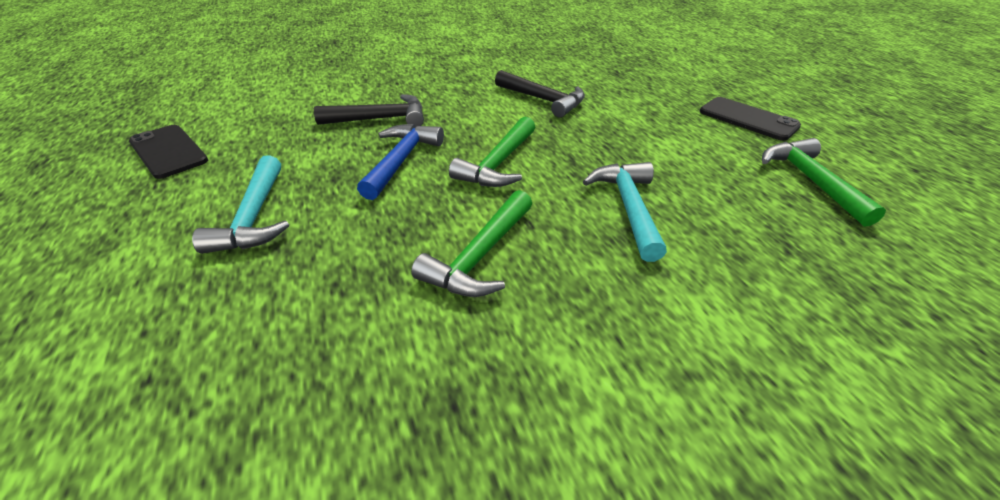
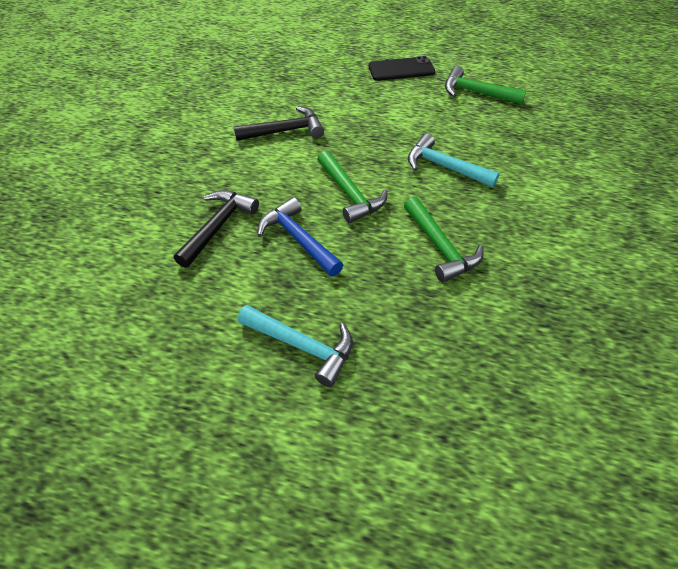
camera: 55 degrees left, 10 degrees up
(168, 151) = (124, 388): black phone -> none

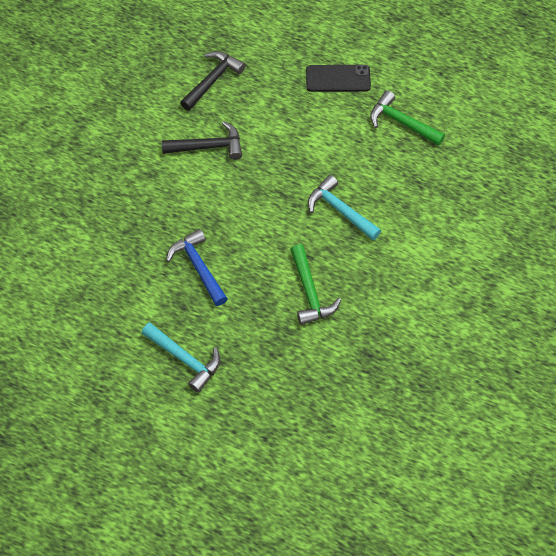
camera: 10 degrees right, 10 degrees up
(218, 226) = (136, 244): black hammer -> black hammer (213, 80)
(350, 194) = (250, 228): green hammer -> none

